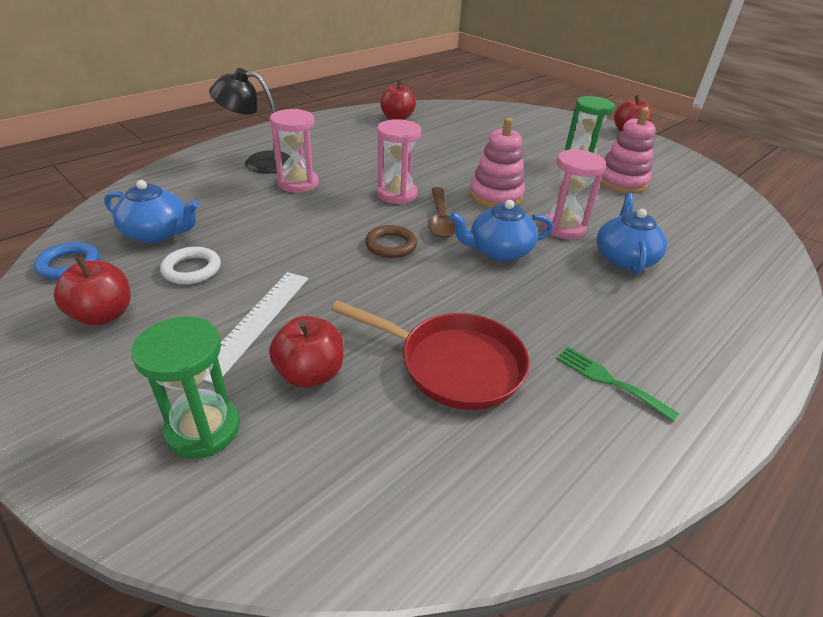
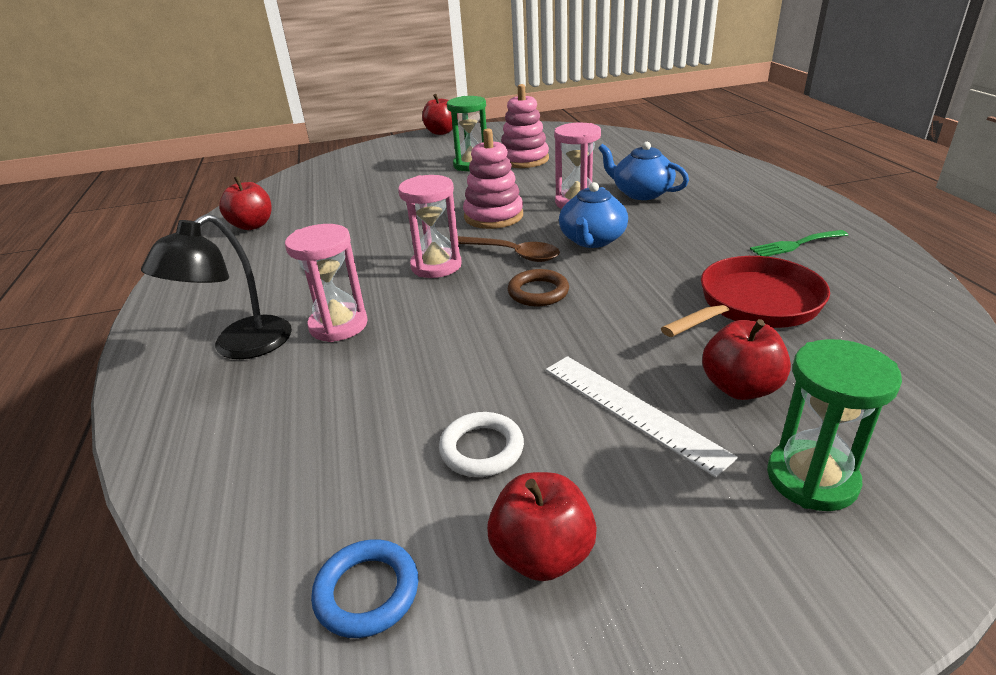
camera: 55 degrees left, 5 degrees down
(157, 233) = (354, 473): blue teapot -> none

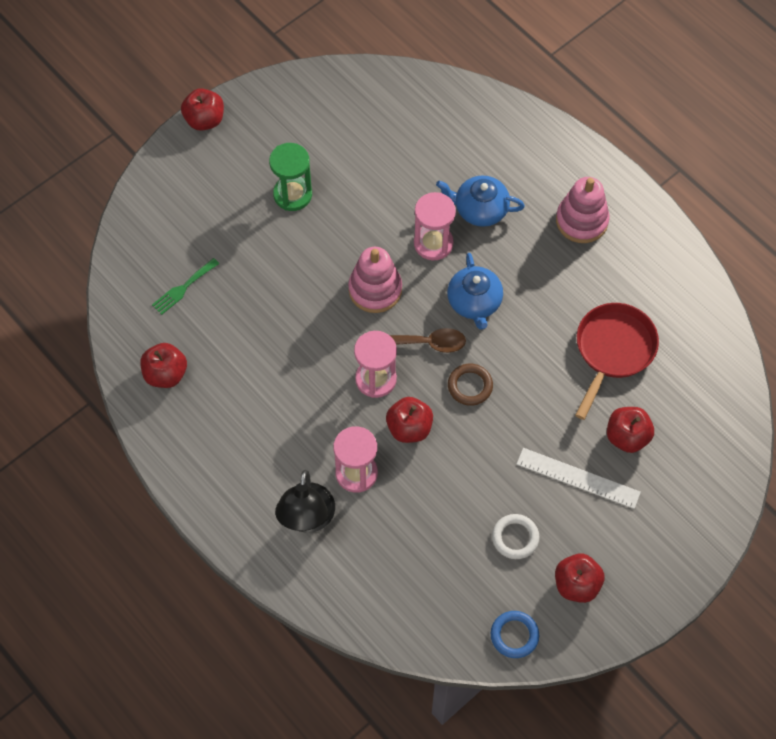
camera: 30 degrees left, 30 degrees up
(436, 306) = (409, 428): none -> red apple
(524, 160) = (339, 168): pink stacking toy -> pink stacking toy (581, 221)
(795, 244) = (621, 261): green fork -> green fork (183, 288)
(811, 479) = (676, 491): green hourglass -> none

